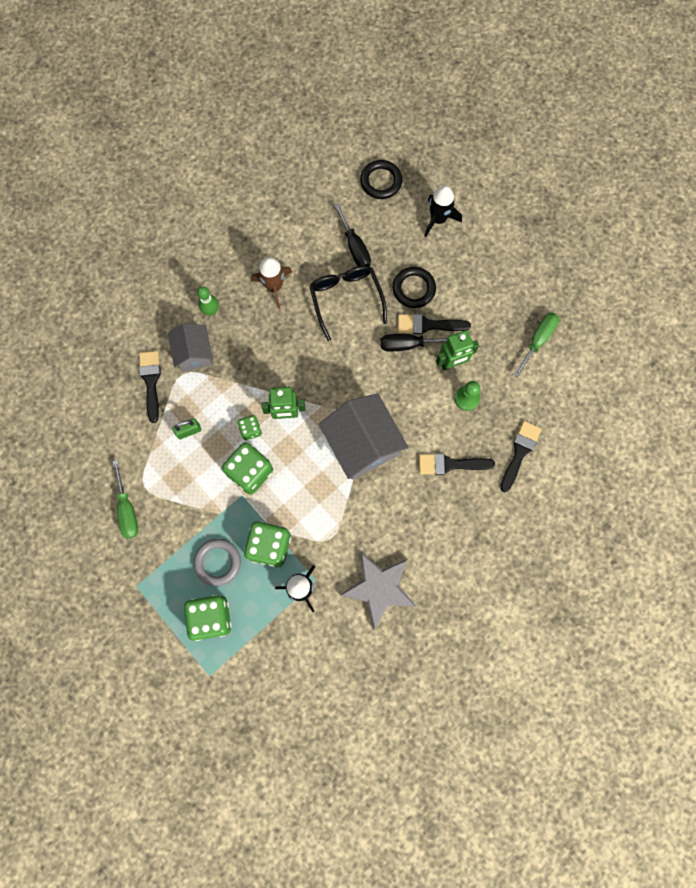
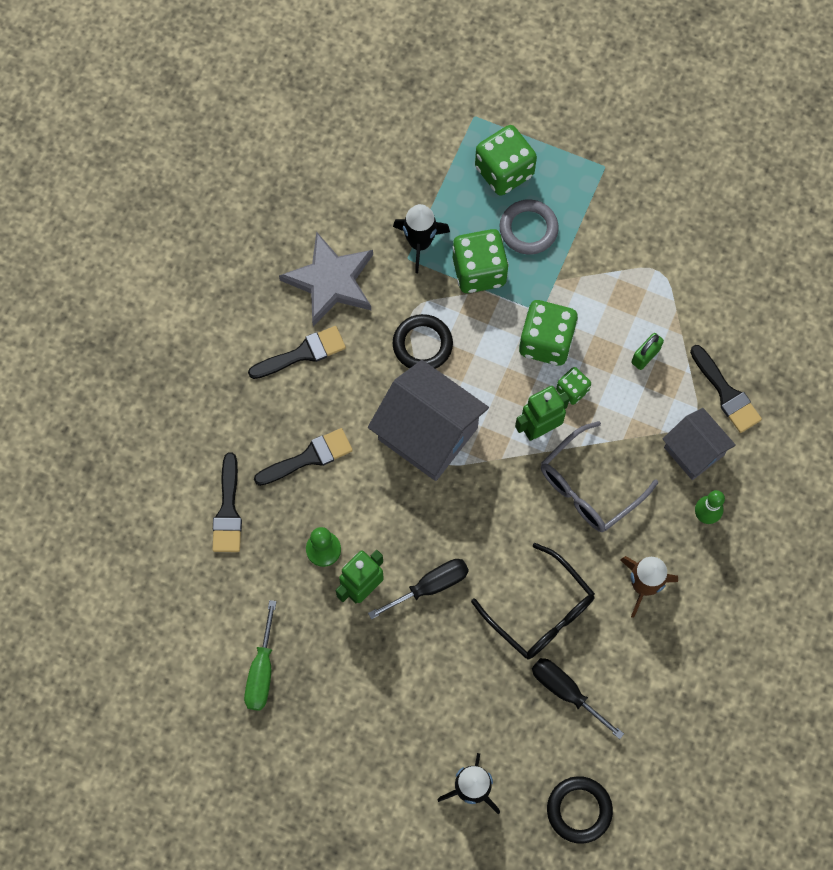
camera: 155 degrees right, 5 degrees down
(127, 510) = (663, 238): green screwdriver -> none
(274, 361) = (589, 486): none -> grey glasses
(413, 289) = (458, 667): black ring -> black ring (422, 344)
(428, 325) = (416, 625): black brush -> black brush (302, 353)

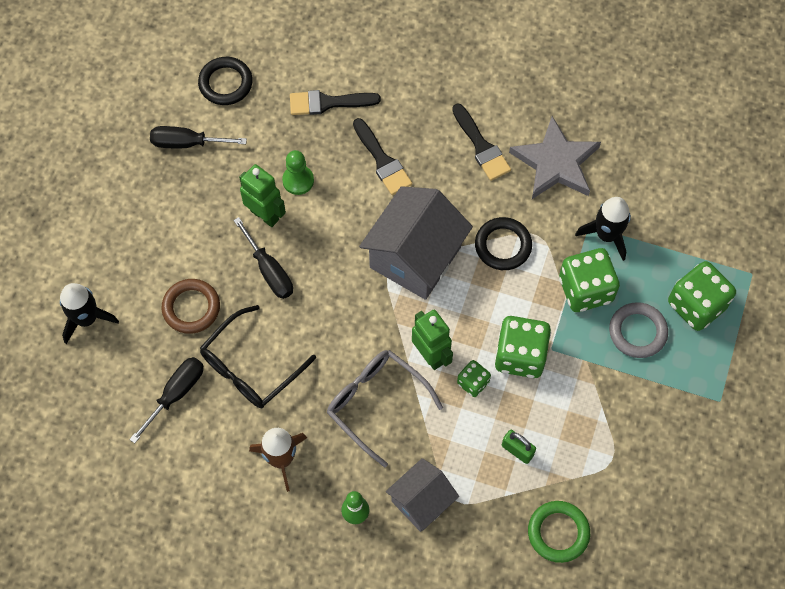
camera: 85 degrees right, 5 degrees down
(261, 671) = (187, 143): green screwdriver -> black screwdriver
(467, 672) = (191, 308): none -> brown ring
(579, 810) = (67, 411): black ring -> black ring (226, 83)
(726, 393) = (487, 532): black brush -> none
(729, 328) = (558, 532): none -> green ring

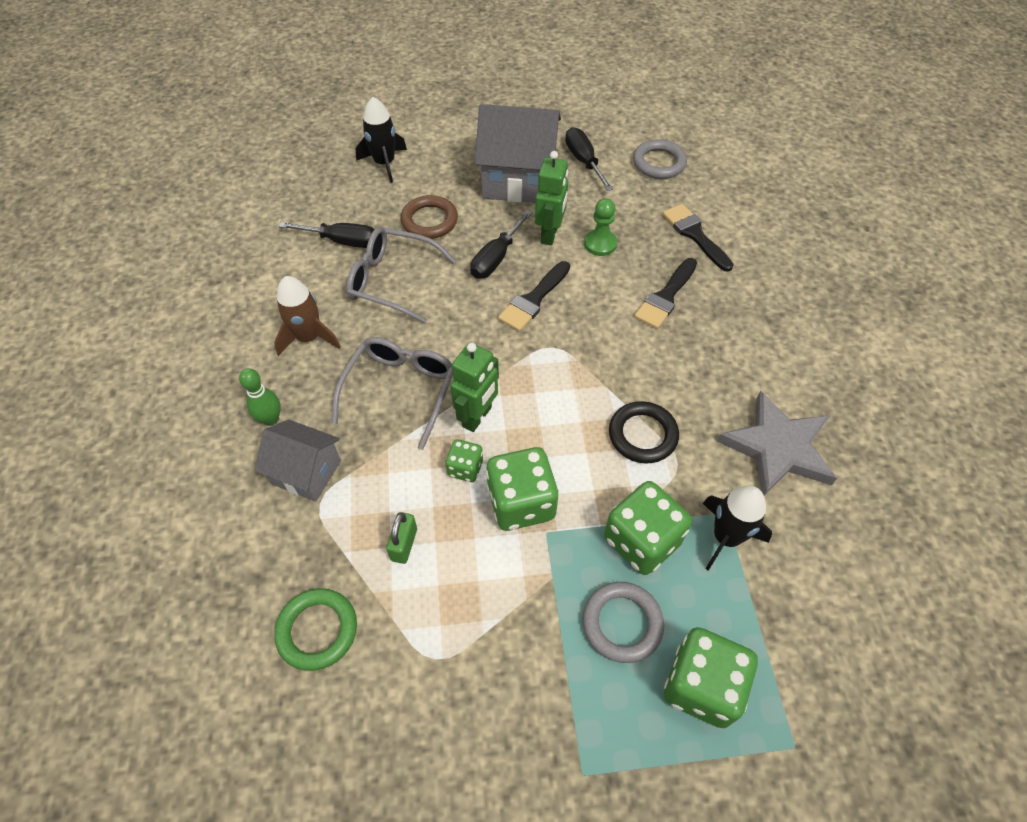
camera: 65 degrees right, 10 degrees down
(226, 83) = (659, 163): black ring -> grey ring
(250, 367) = (392, 281): black glasses -> grey glasses
(415, 257) = (579, 362): grey house -> grey house (518, 180)
(481, 146) = (743, 371): black brush -> black brush (533, 299)

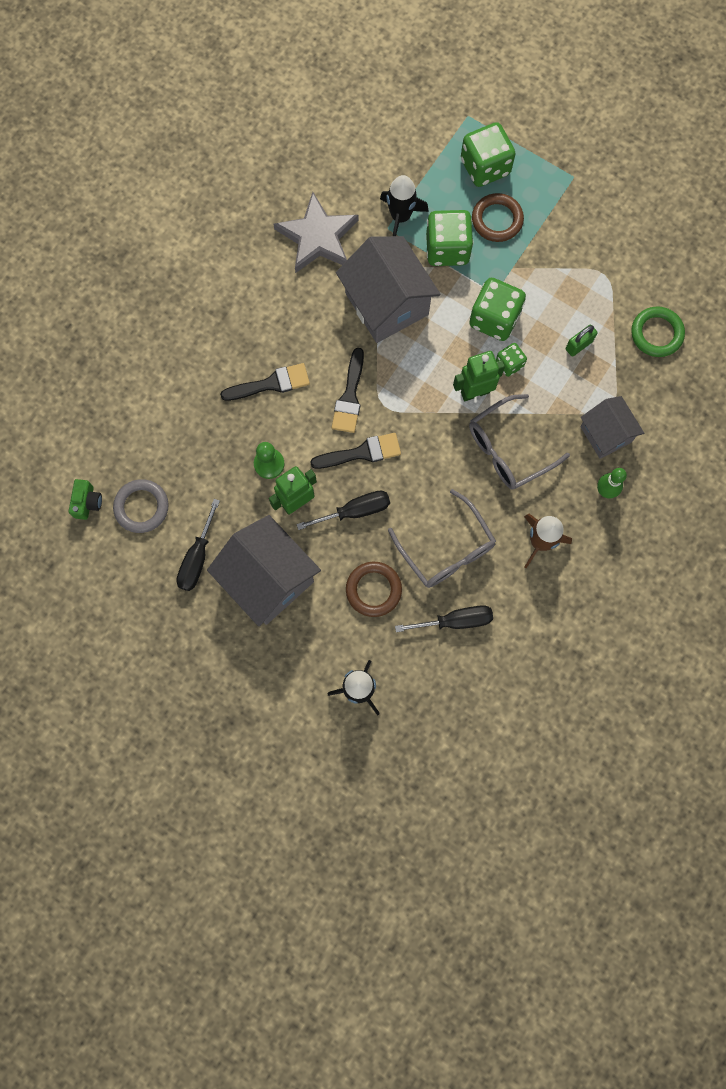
camera: 140 degrees left, 20 degrees up
(342, 241) = (455, 621): black screwdriver -> black screwdriver turned 120 degrees clockwise
(622, 623) = (497, 220): grey ring -> brown ring
(642, 435) = (386, 304): black ring -> grey house
(695, 235) = (194, 417): black brush -> black brush (349, 396)
(698, 143) = (87, 502): none -> green camera

